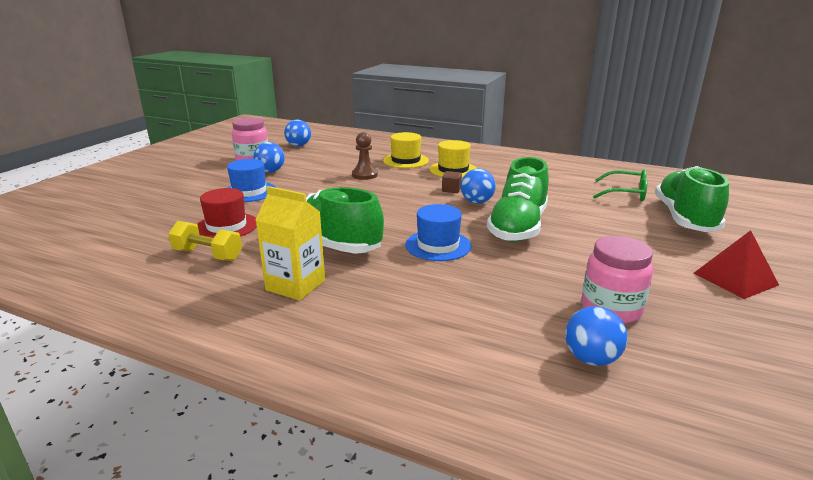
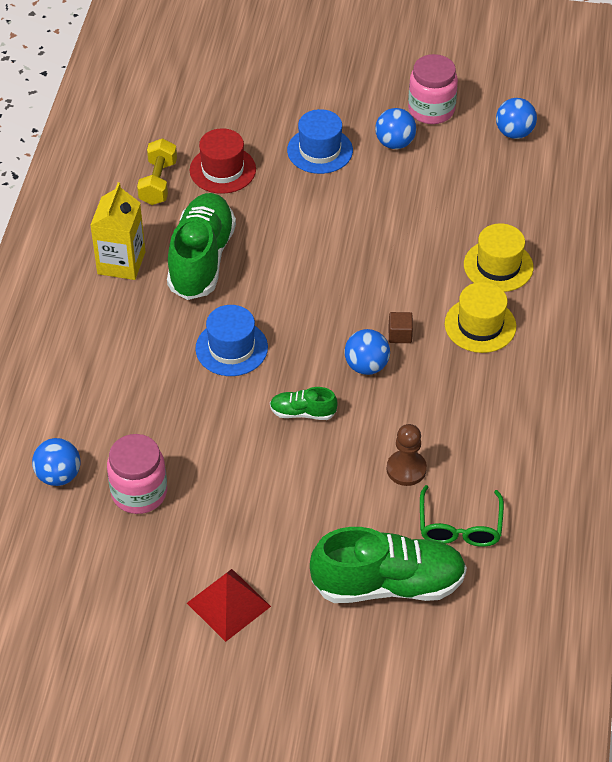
camera: 75 degrees right, 25 degrees up
(364, 175) = (419, 237): brown pawn -> brown pawn (406, 469)
(518, 227) = (302, 412): green shoe -> green shoe, size x0.47

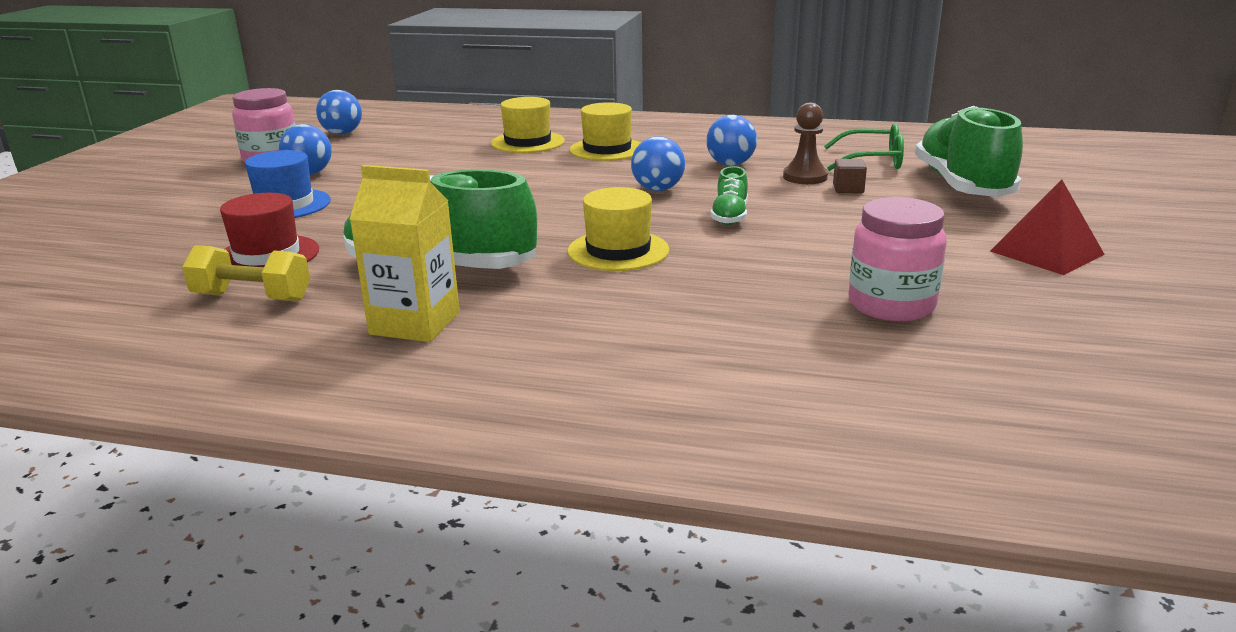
camera: 85 degrees left, 25 degrees down
(59, 475) = (881, 366): blue ball -> blue ball (730, 164)
(231, 348) = (618, 251): blue hat -> yellow hat
(400, 335) = (613, 176): brown cube -> brown cube (848, 189)

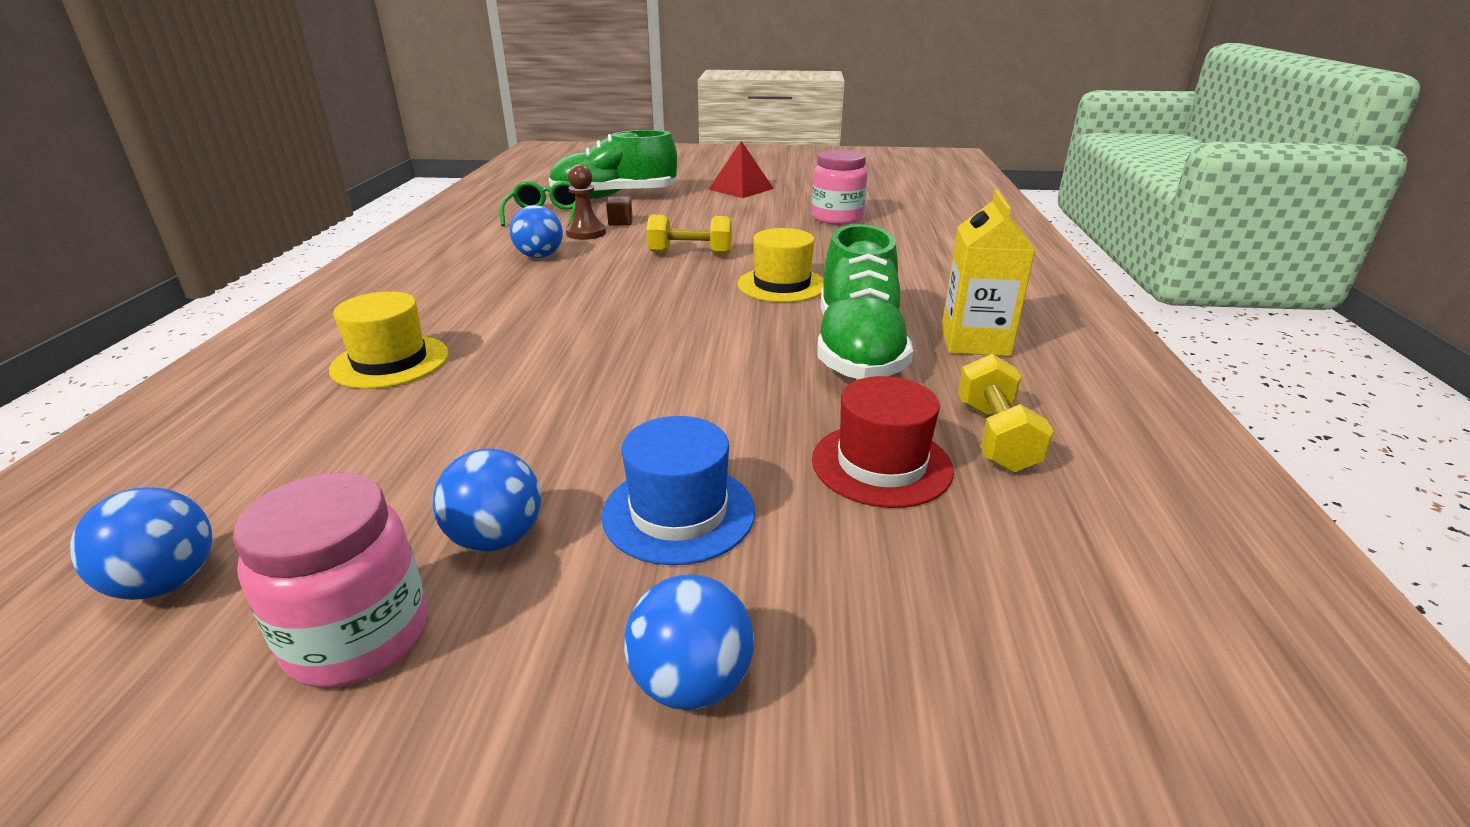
camera: 100 degrees left, 5 degrees up
(607, 149) = (456, 311): yellow hat -> none
(658, 189) = (616, 280): blue ball -> blue ball (691, 683)
(730, 216) = (690, 254): green shoe -> yellow dumbbell

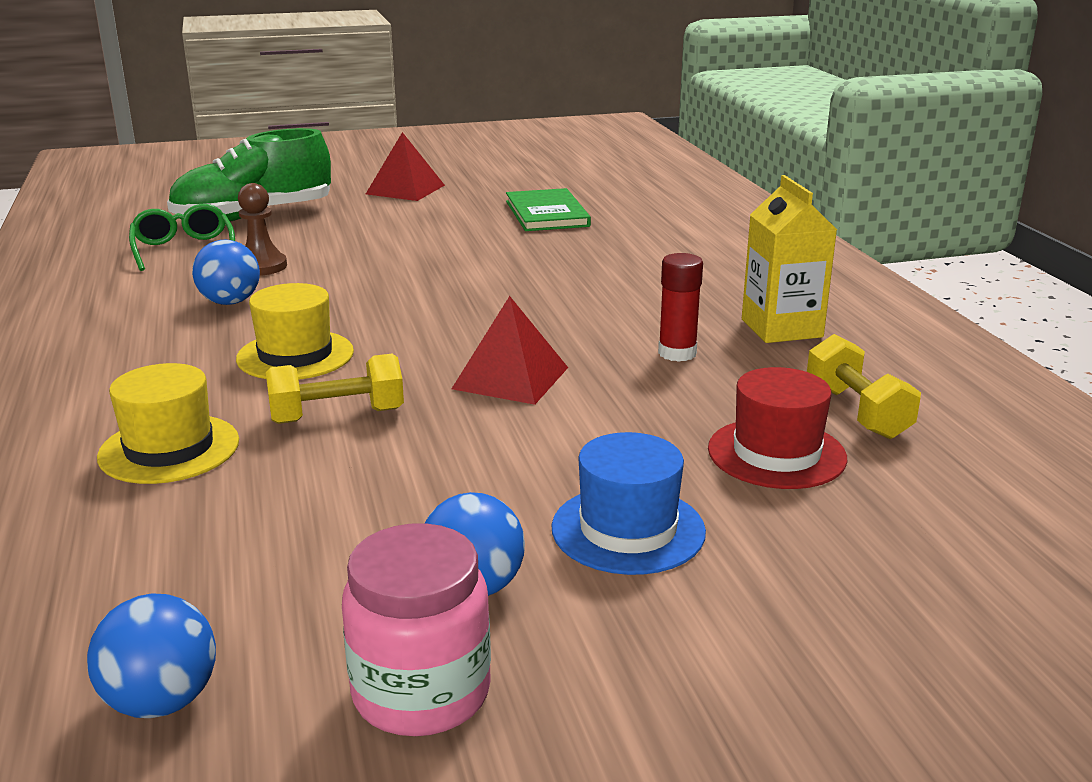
camera: 20 degrees left, 5 degrees down
(620, 222) = (292, 248): brown cube -> none
(690, 254) = (414, 276): yellow dumbbell -> yellow dumbbell (337, 416)
(691, 683) = (750, 651): blue ball -> none
(694, 348) = (510, 378): none -> red pyramid
(782, 285) = (547, 297): yellow hat -> yellow hat (295, 355)
(837, 218) = (547, 214): pink jar -> green book
(857, 349) = (677, 353): green shoe -> red glue stick

